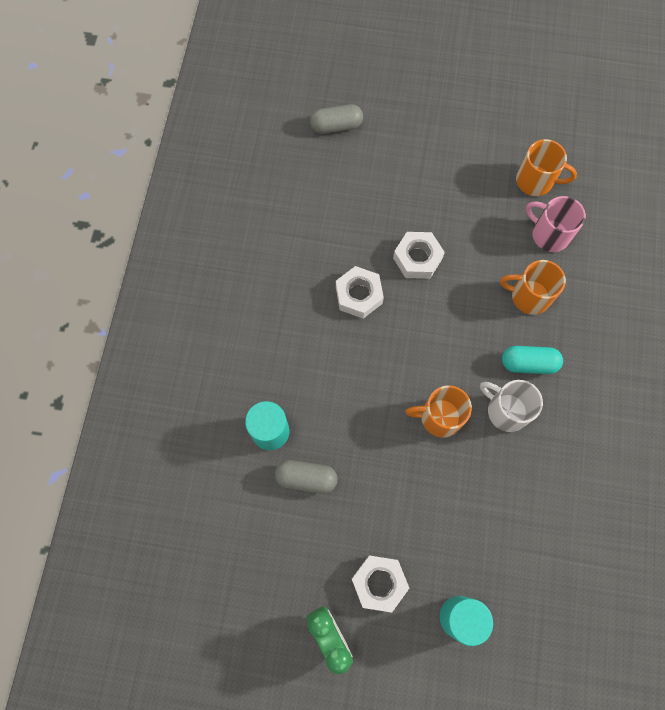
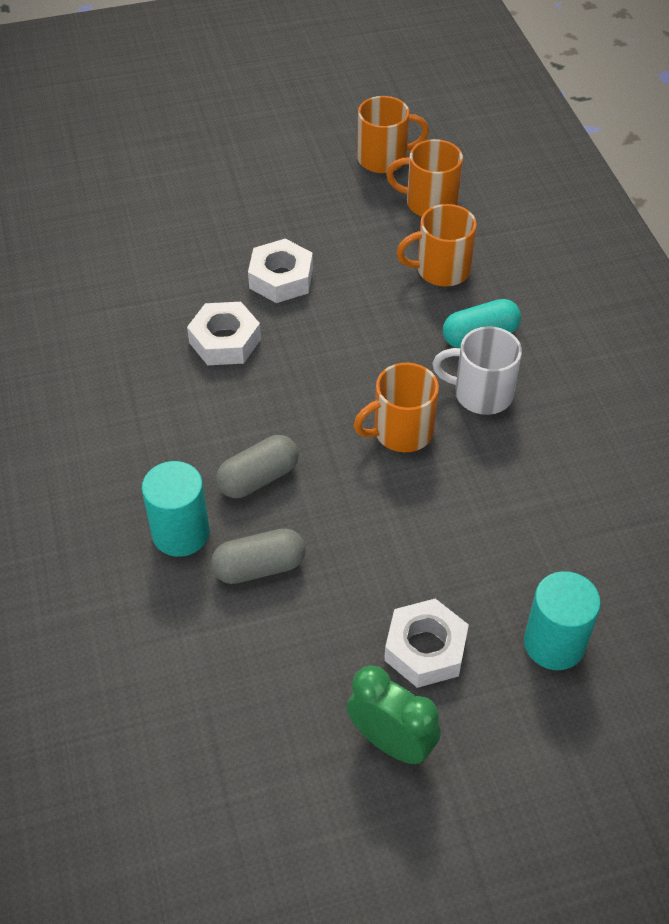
camera: 25 degrees left, 20 degrees down
(336, 126) = (105, 181): grey capsule -> grey capsule (258, 478)
(549, 234) = (429, 203): pink mug -> orange mug

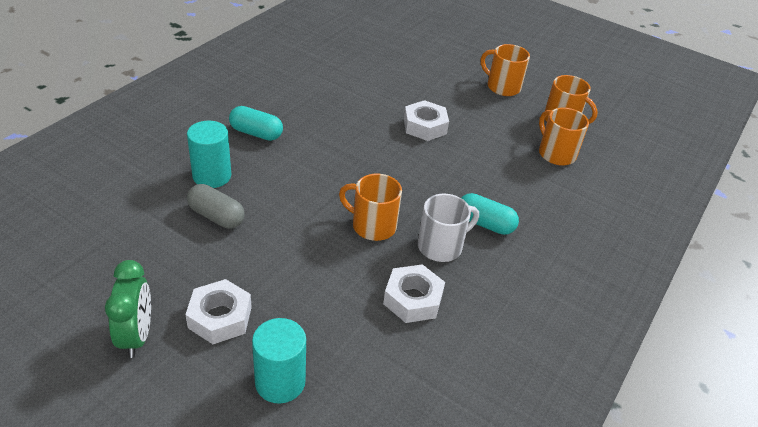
camera: 45 degrees right, 10 degrees down
(139, 443) = (256, 133): none -> turquoise capsule
(225, 341) = (357, 128): white nut -> white nut (413, 299)
(258, 478) = (278, 186): grey capsule -> none
(441, 270) = (513, 182): orange mug -> orange mug (502, 87)
(481, 393) = (441, 246): white mug -> white mug turned 90 degrees clockwise

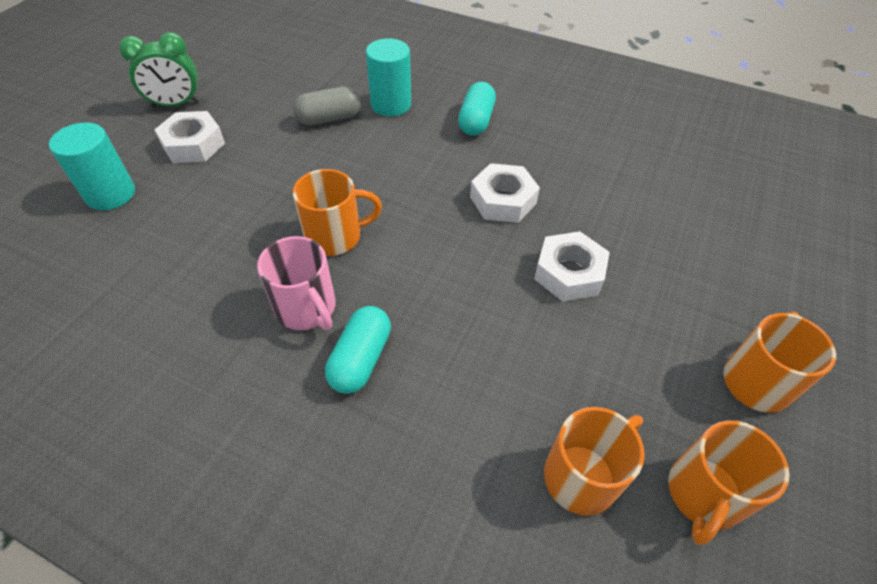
camera: 85 degrees right, 10 degrees up
(216, 216) = (329, 118): grey capsule -> grey capsule turned 45 degrees clockwise
(372, 226) = (335, 236): orange mug -> orange mug turned 60 degrees clockwise
(413, 299) = (212, 285): white nut -> white nut (503, 200)
(441, 246) = (307, 308): white mug -> pink mug

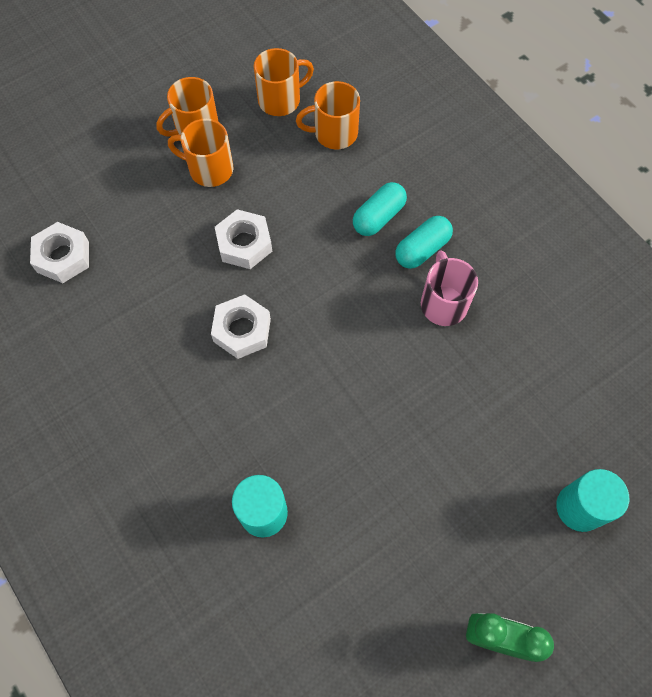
camera: 150 degrees left, 15 degrees up
(193, 144) = (490, 548): white nut -> white nut (63, 257)
(329, 118) = (337, 522): grey capsule -> none
(335, 236) = (396, 359): orange mug -> orange mug (209, 169)
(476, 121) = (195, 441): turquoise capsule -> turquoise capsule (378, 217)

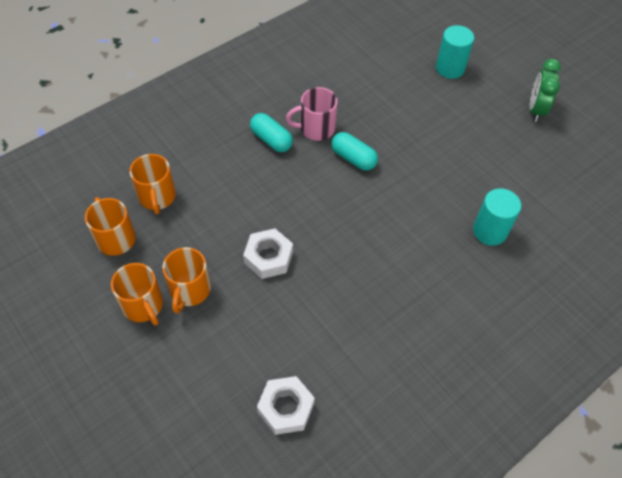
camera: 95 degrees left, 10 degrees down
(242, 330) = (349, 254): white nut -> none
(378, 217) = (242, 166): turquoise capsule -> turquoise capsule (353, 158)

